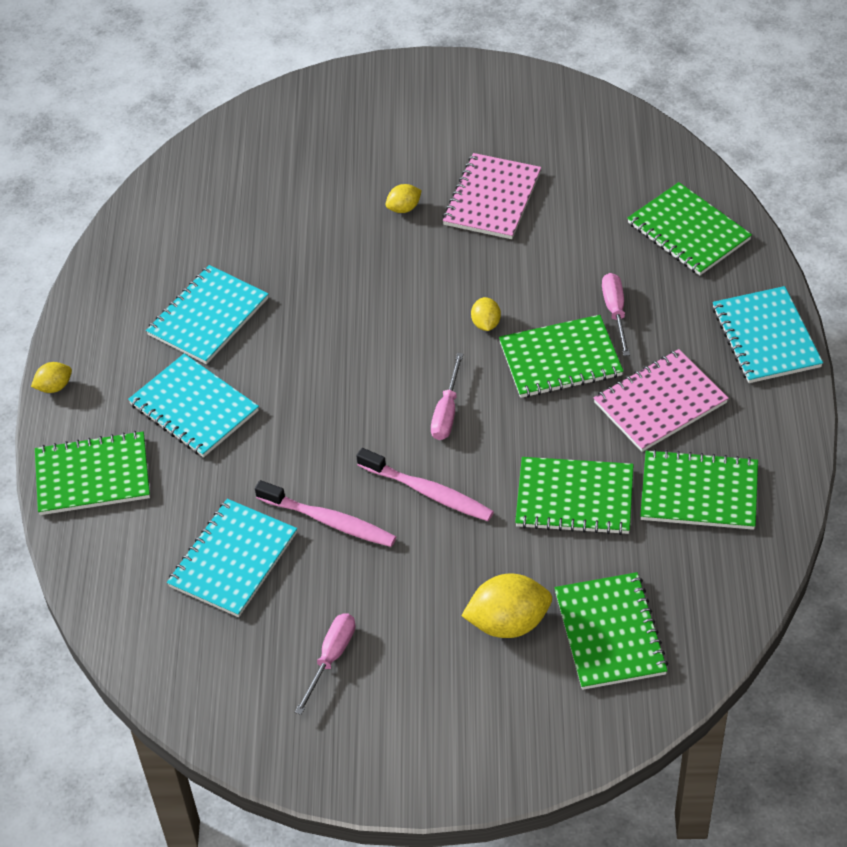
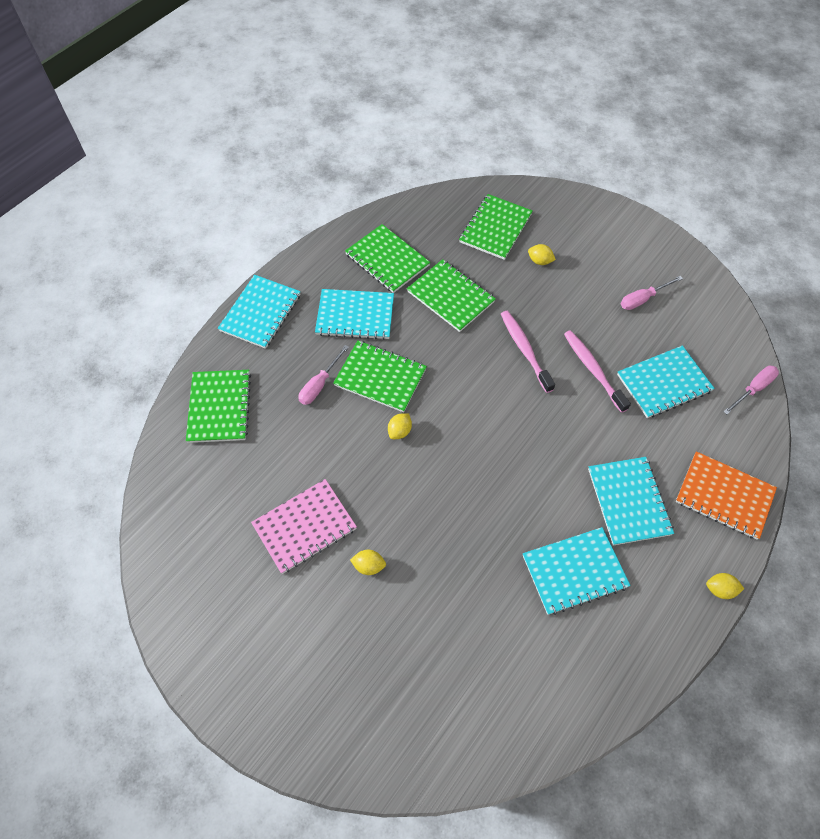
camera: 145 degrees left, 10 degrees up
(93, 476) = (724, 496): green notebook -> orange notebook
(447, 412) = (474, 389): pink screwdriver -> pink screwdriver (753, 389)
(508, 623) = (539, 261): yellow lemon -> yellow lemon, size x0.53
(660, 403) = (355, 315): pink notebook -> turquoise notebook

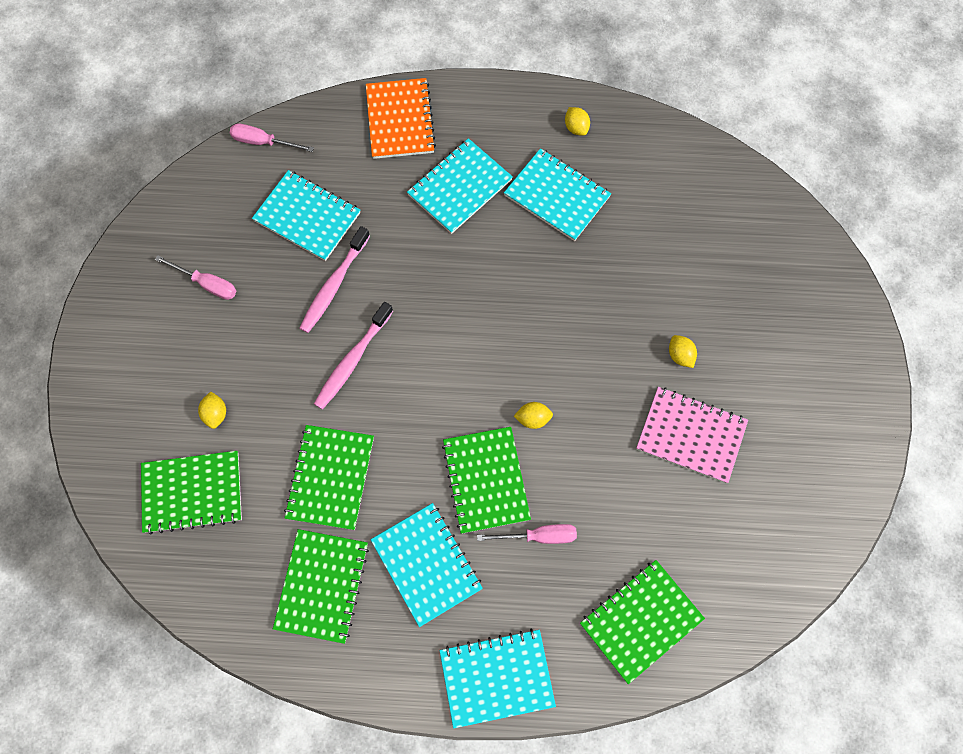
camera: 125 degrees left, 10 degrees up
(720, 589) = (491, 90): yellow lemon -> yellow lemon (576, 128)

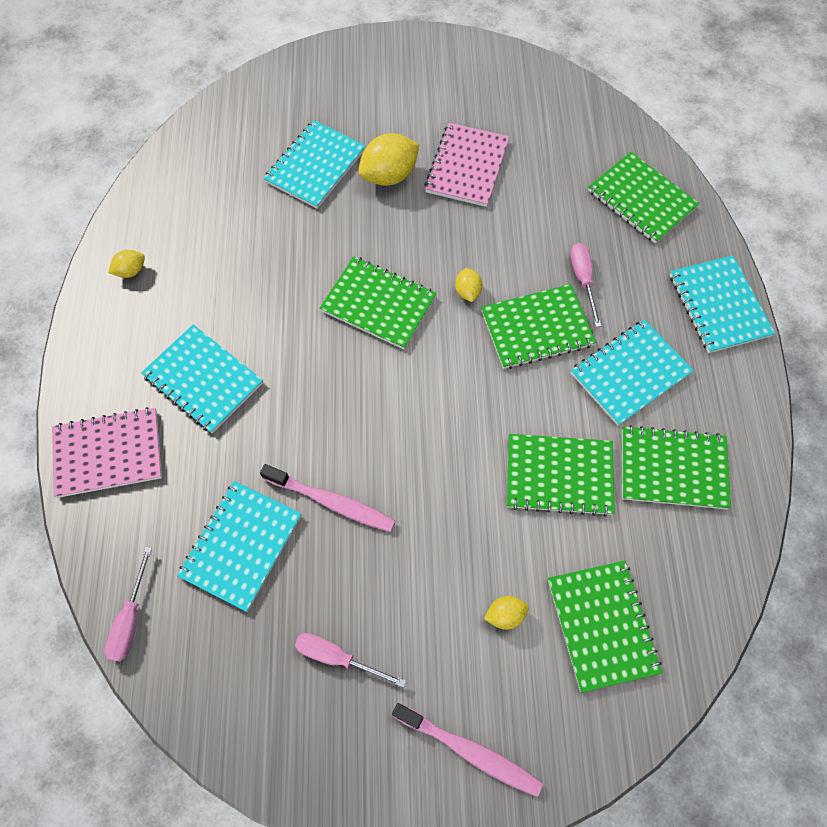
camera: 95 degrees left, 5 degrees down
(207, 284) = (337, 657): pink screwdriver -> pink screwdriver turned 90 degrees counterclockwise
(352, 360) = (423, 469): pink toothbrush -> pink toothbrush (469, 751)
(400, 120) = (108, 453): orange notebook -> pink notebook
(525, 334) = (378, 304): none -> green notebook
(557, 196) = (216, 285): turquoise notebook -> turquoise notebook (315, 166)
(680, 355) = (389, 176): yellow lemon -> yellow lemon, size x1.90

